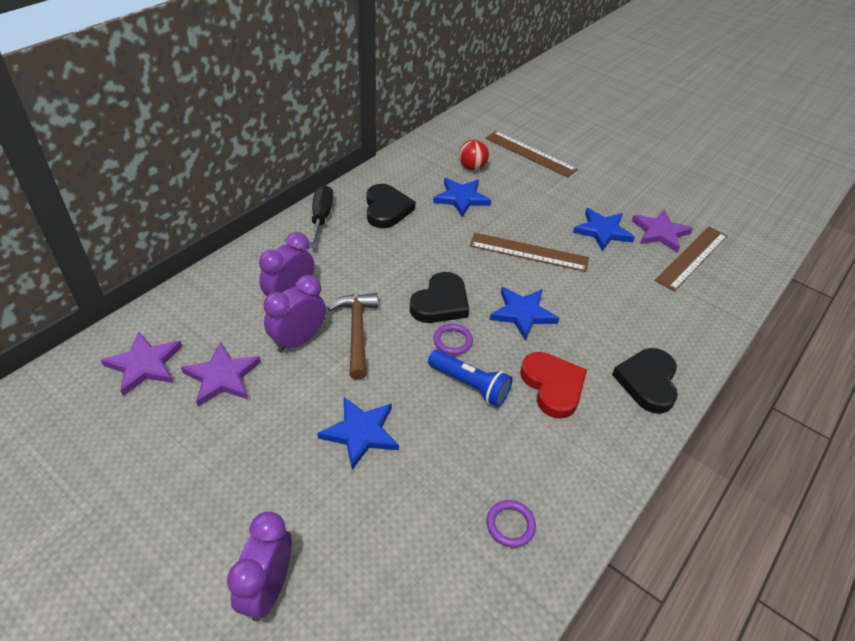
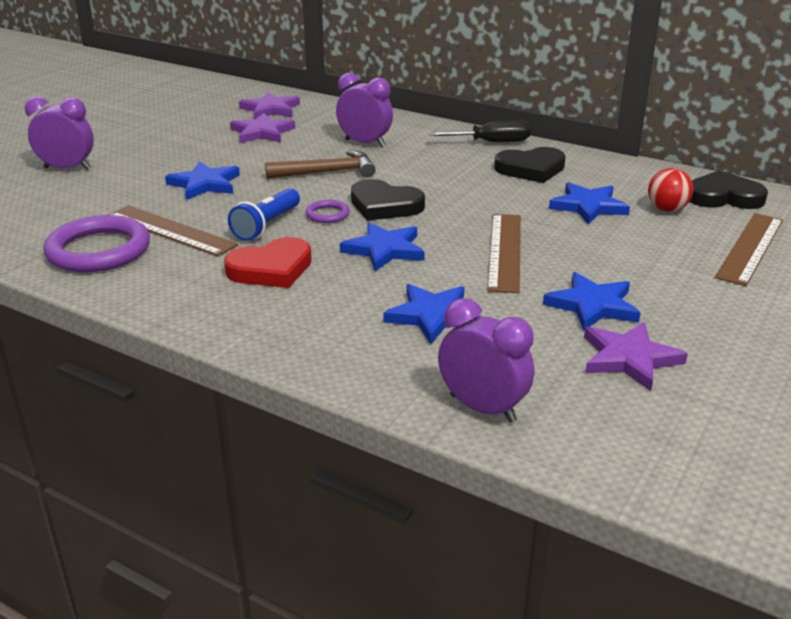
camera: 85 degrees right, 15 degrees down
(298, 340) = (310, 152): purple clock -> purple clock (482, 408)
(510, 525) = (99, 250): purple ring -> purple ring, size x2.15
(620, 303) = (433, 316): none -> blue star
(647, 382) = (287, 331): black heart -> black heart (723, 197)
(691, 257) = (580, 387): brown ruler -> brown ruler (171, 230)

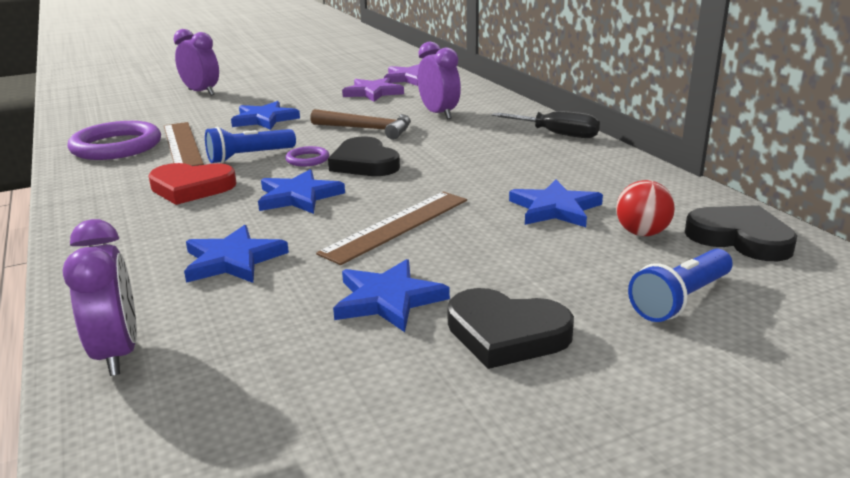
camera: 35 degrees right, 5 degrees down
(531, 169) = (555, 163): black heart -> black heart (506, 334)
(629, 358) = (328, 364): purple star -> none
(750, 248) = (680, 300): brown ruler -> blue flashlight

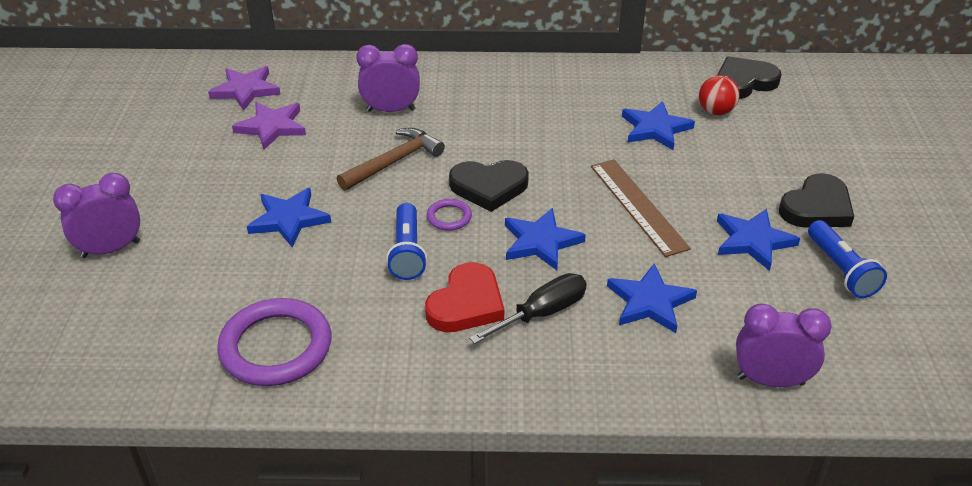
camera: 65 degrees left, 15 degrees up
(182, 144) = (321, 293): brown ruler -> none
(557, 134) = (507, 73): black screwdriver -> black screwdriver (542, 313)
(680, 300) = (806, 134): blue flashlight -> blue flashlight (840, 270)

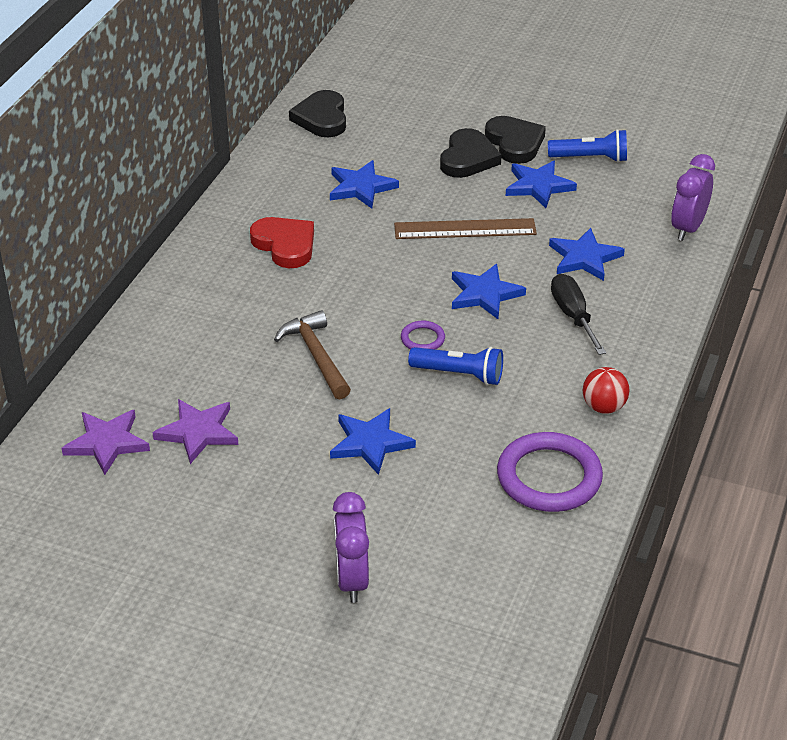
camera: 70 degrees left, 0 degrees up
(391, 110) = (223, 340): purple clock -> none
(466, 304) = (543, 354): red heart -> red heart (285, 245)
(489, 187) = (391, 305): black heart -> black heart (468, 158)
(716, 111) = (356, 147): red ball -> red ball (604, 407)

